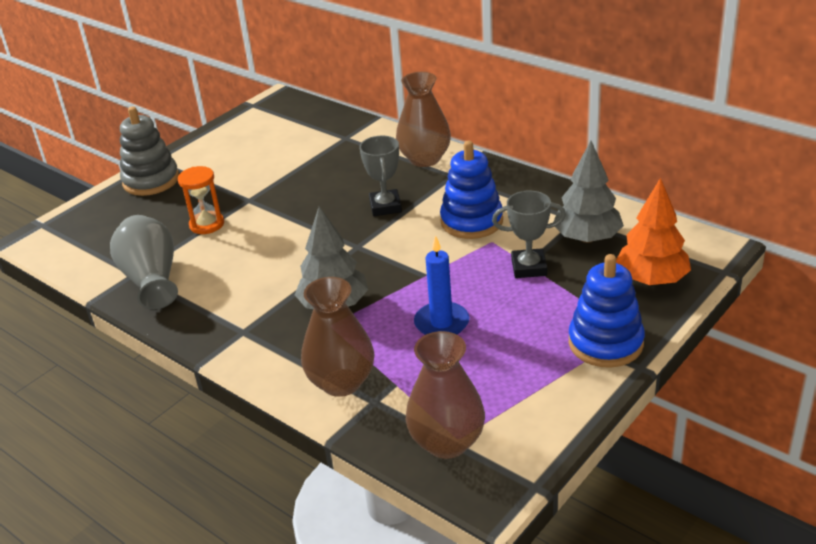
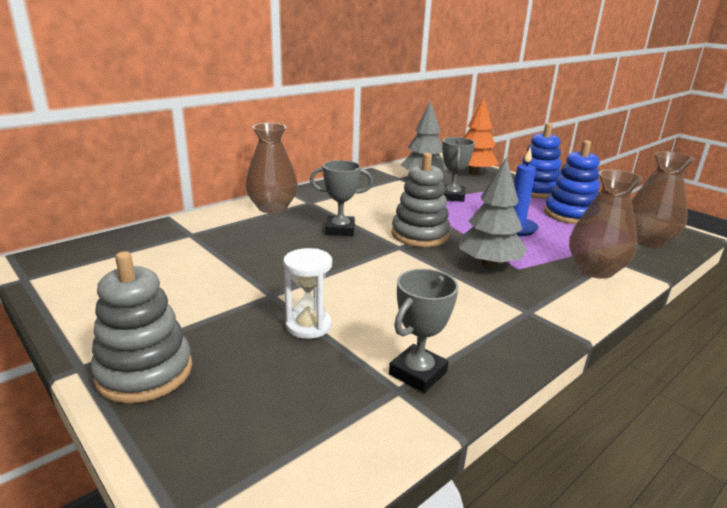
camera: 85 degrees left, 10 degrees down
(151, 279) = (418, 373): grey vase -> grey trophy
(207, 224) = (308, 325): orange hourglass -> white hourglass
(392, 255) = (420, 235): none -> grey stacking toy
(471, 221) = (384, 204): blue stacking toy -> blue stacking toy (570, 214)

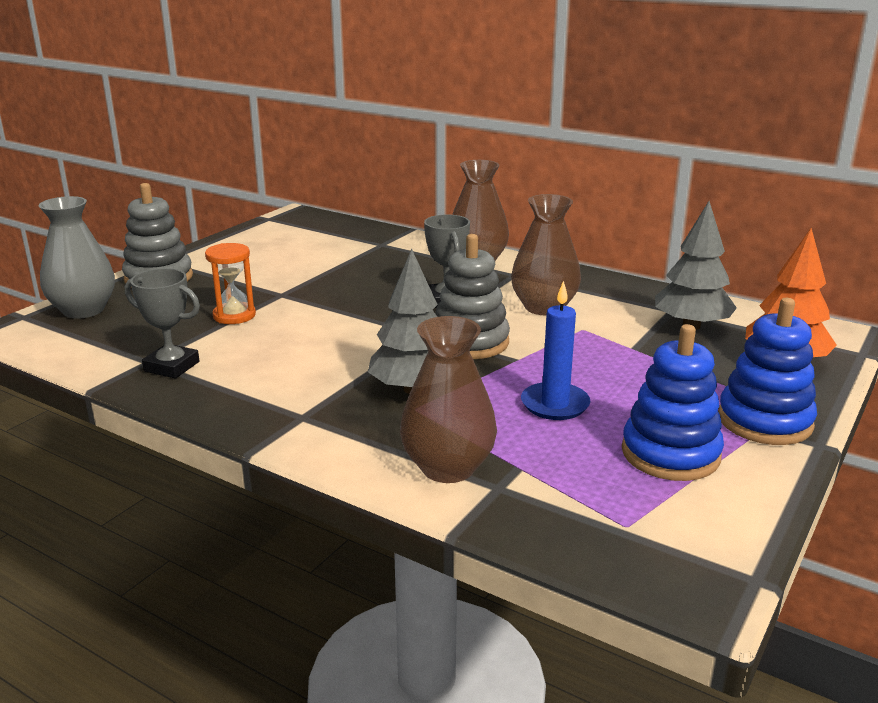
camera: 75 degrees right, 0 degrees up
(206, 446) = (83, 310): none -> grey vase
(308, 325) = (234, 315): white hourglass -> orange hourglass
(452, 196) = (637, 352): grey trophy -> none
(648, 241) = (613, 531): brown vase -> brown vase (544, 307)

